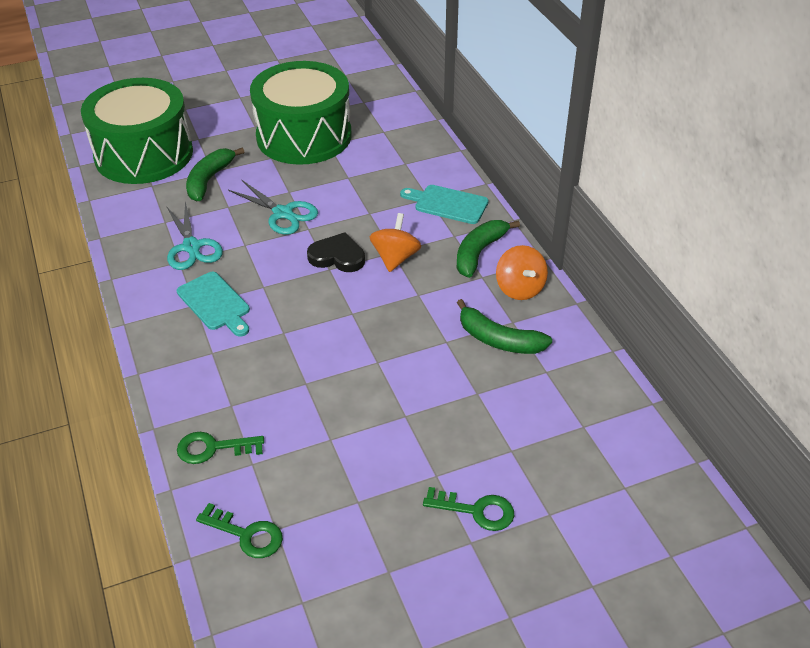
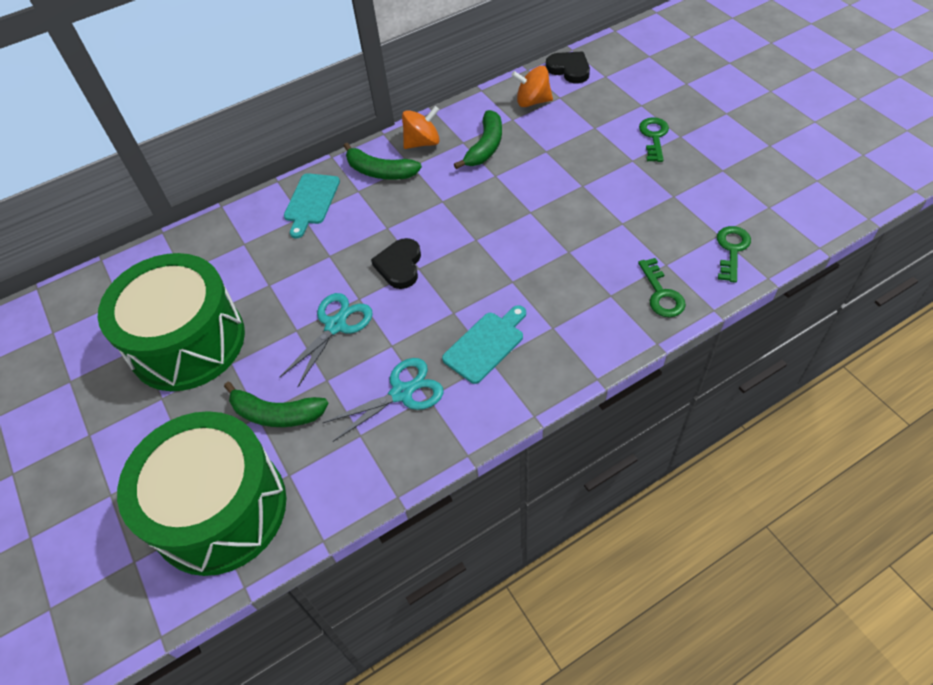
camera: 95 degrees left, 10 degrees up
(395, 258) = (395, 224): orange spinning top -> orange spinning top (532, 101)
(646, 449) = (569, 69): none -> black heart

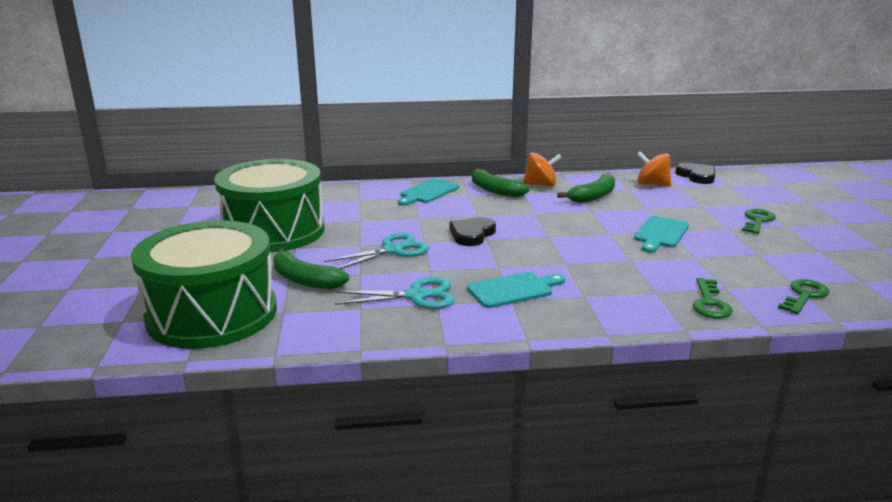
camera: 20 degrees right, 30 degrees down
(577, 194) = (660, 233): none -> turquoise cutting board

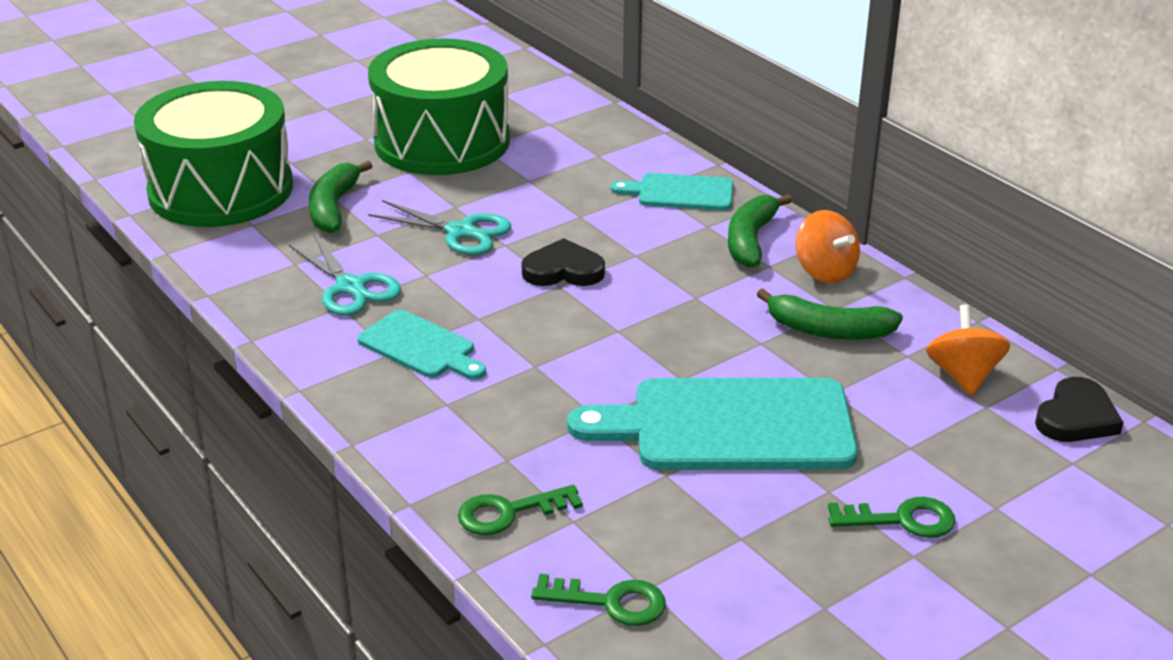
camera: 60 degrees right, 10 degrees up
(660, 233) = (730, 426): turquoise cutting board -> turquoise cutting board, size x1.86

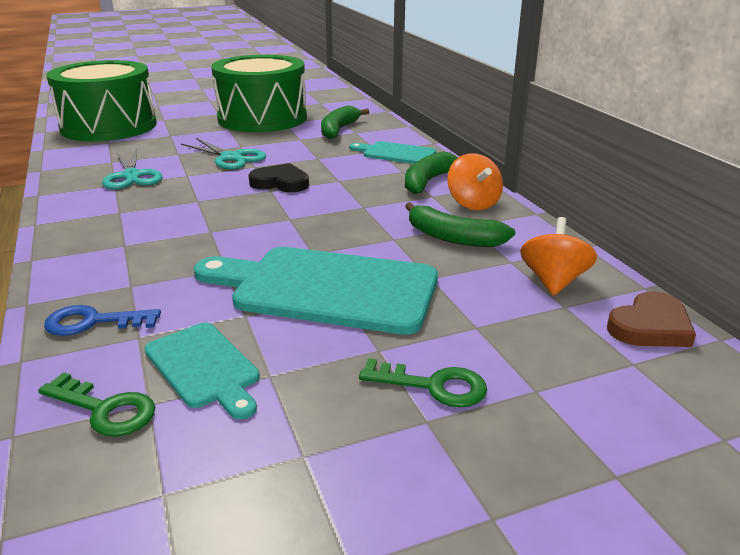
camera: 15 degrees right, 5 degrees down
(334, 207) = (165, 139): green banana -> green banana (339, 130)
(420, 347) = (141, 211): turquoise cutting board -> turquoise cutting board (204, 367)
(509, 512) = (93, 322): green key -> blue key
(1076, 417) = (650, 326): black heart -> brown heart

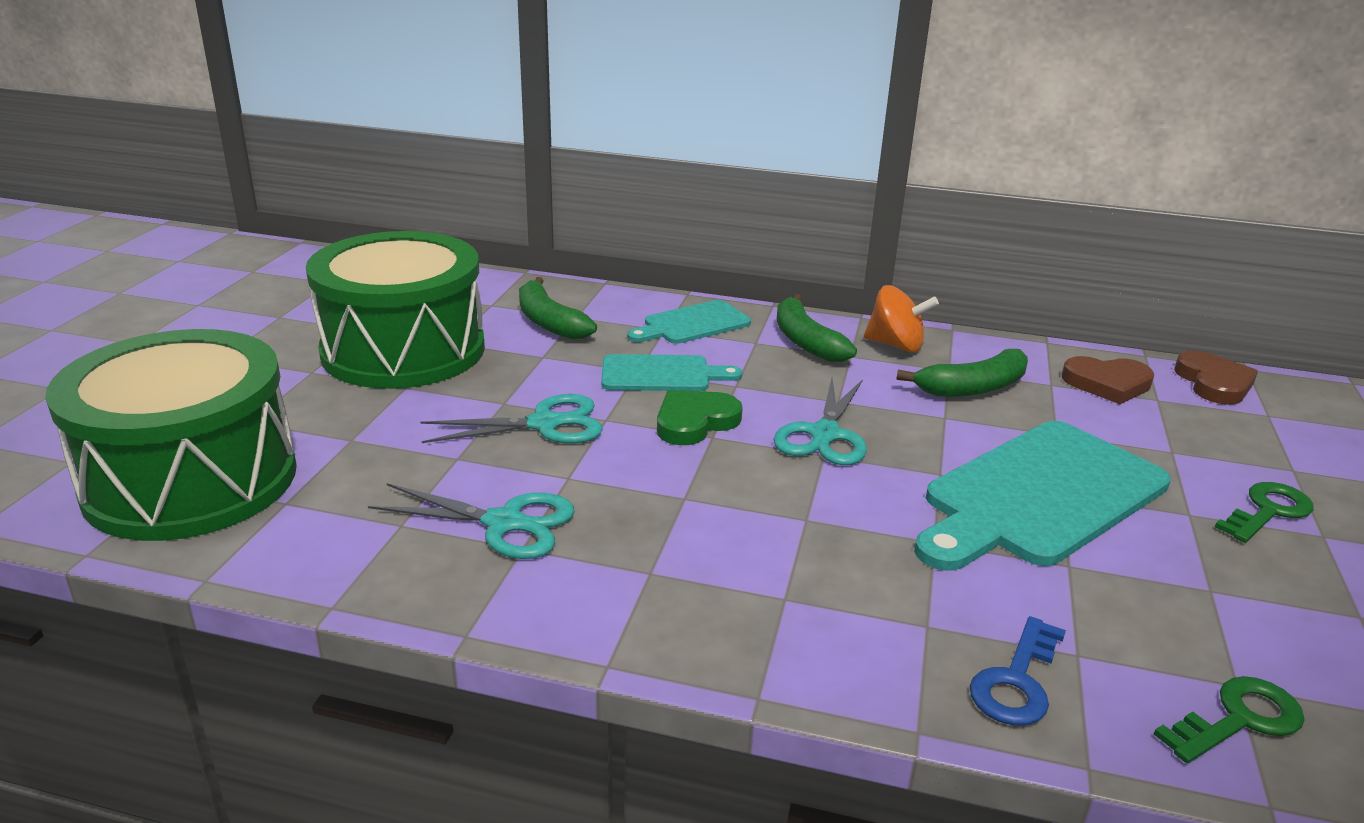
camera: 55 degrees left, 0 degrees up
(204, 367) = (1176, 626): turquoise cutting board -> turquoise cutting board (661, 374)
(280, 183) = (695, 422): black heart -> green heart
(314, 213) = (825, 434): none -> turquoise scissors
(553, 281) = (1107, 383): orange spinning top -> brown heart

